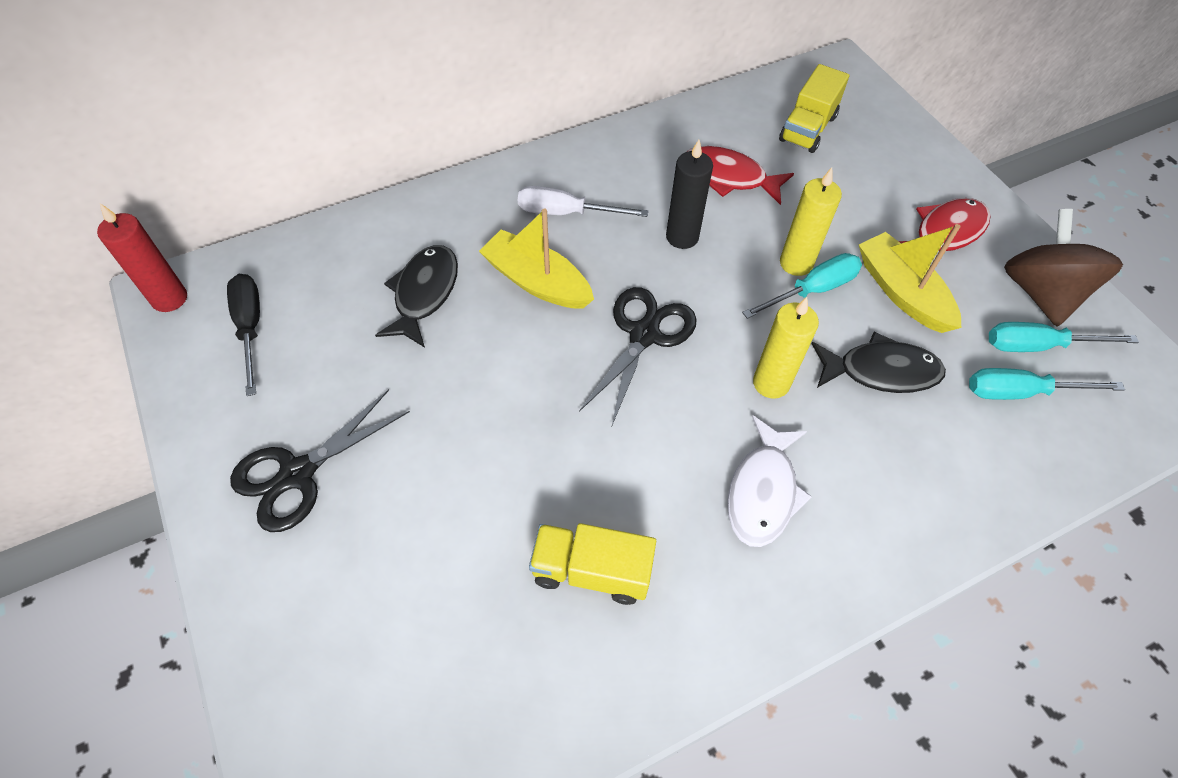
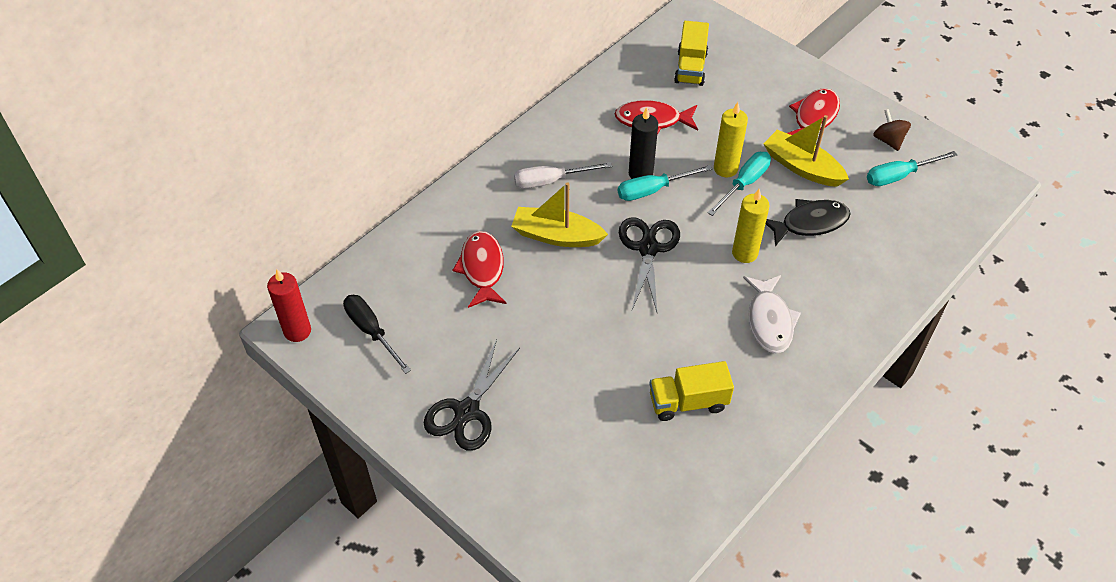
camera: 20 degrees left, 5 degrees down
(424, 293) = (482, 269): black fish -> red fish
(1020, 392) = (899, 209): turquoise screwdriver -> turquoise screwdriver (652, 190)
(1040, 293) = (888, 140): brown spinning top -> brown spinning top, size x0.54

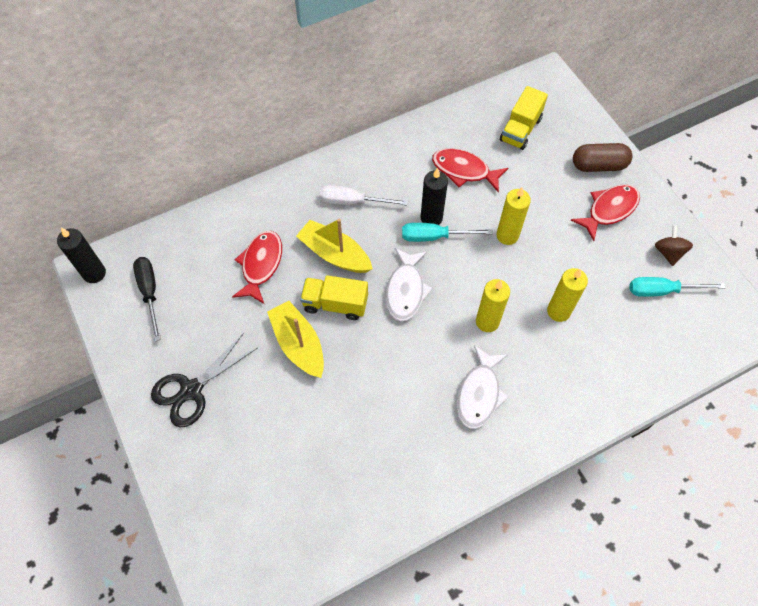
camera: 20 degrees right, 10 degrees up
(297, 331) = (94, 273): red candle -> black candle
(648, 248) = (406, 290): black scissors -> white fish
(688, 402) = (374, 446): yellow truck -> yellow truck (335, 304)
(744, 183) = (517, 255): turquoise screwdriver -> none
(783, 80) = (598, 165): none -> brown capsule
(802, 167) = (576, 255): yellow boat -> yellow boat (298, 344)
(810, 223) = (558, 311): black fish -> yellow candle

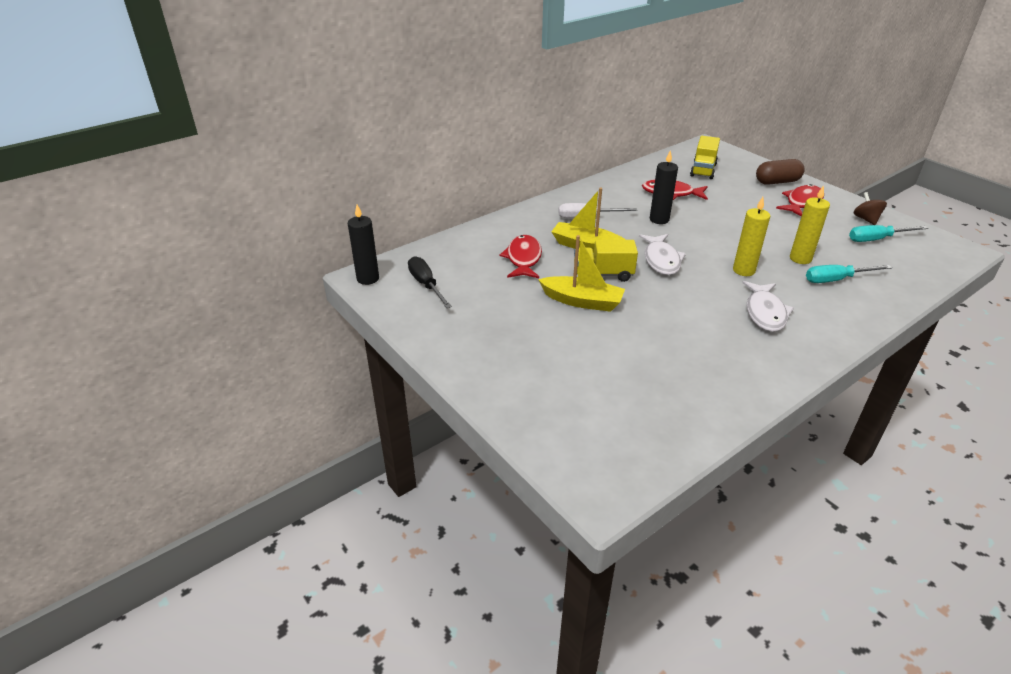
camera: 10 degrees left, 25 degrees down
(191, 390) = (492, 341): black scissors -> none
(298, 344) = (582, 301): yellow boat -> yellow boat turned 150 degrees clockwise
(434, 236) = (668, 229): turquoise screwdriver -> turquoise screwdriver (836, 280)
(507, 235) = (729, 223): yellow candle -> none

